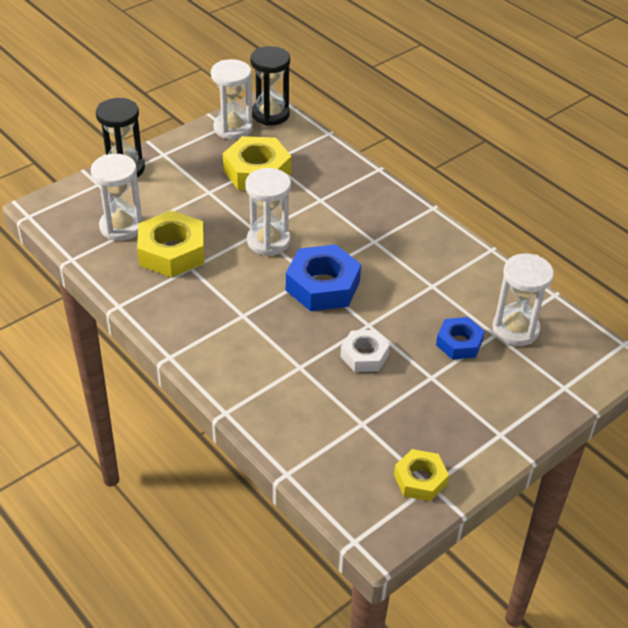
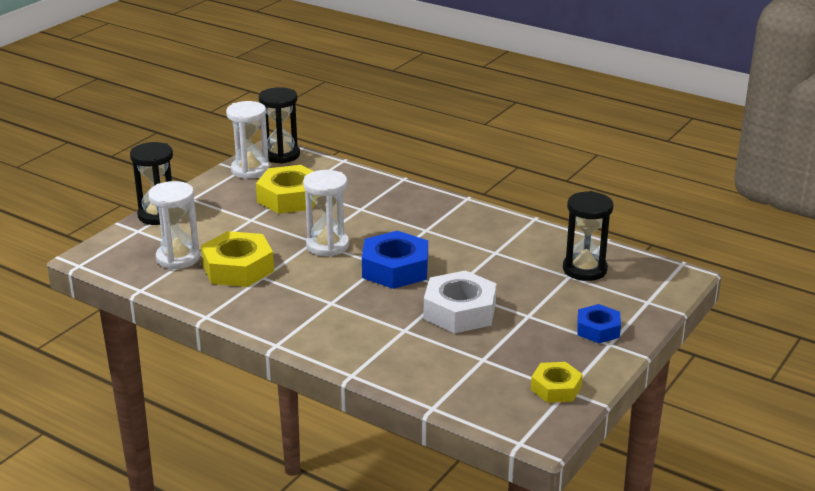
camera: 15 degrees left, 15 degrees down
(364, 355) = (459, 311): white nut -> white nut, size x1.66
(459, 343) = (540, 287): blue nut -> blue nut (598, 329)
(515, 329) = (584, 269): white hourglass -> black hourglass

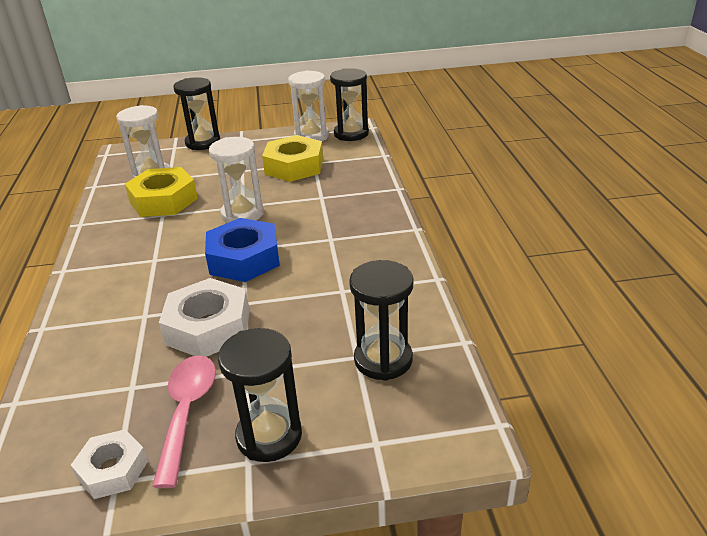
camera: 50 degrees right, 5 degrees up
(538, 348) = (187, 412): none -> pink spoon
(556, 388) = (112, 470): yellow nut -> white nut
(598, 329) = (269, 436): blue nut -> black hourglass

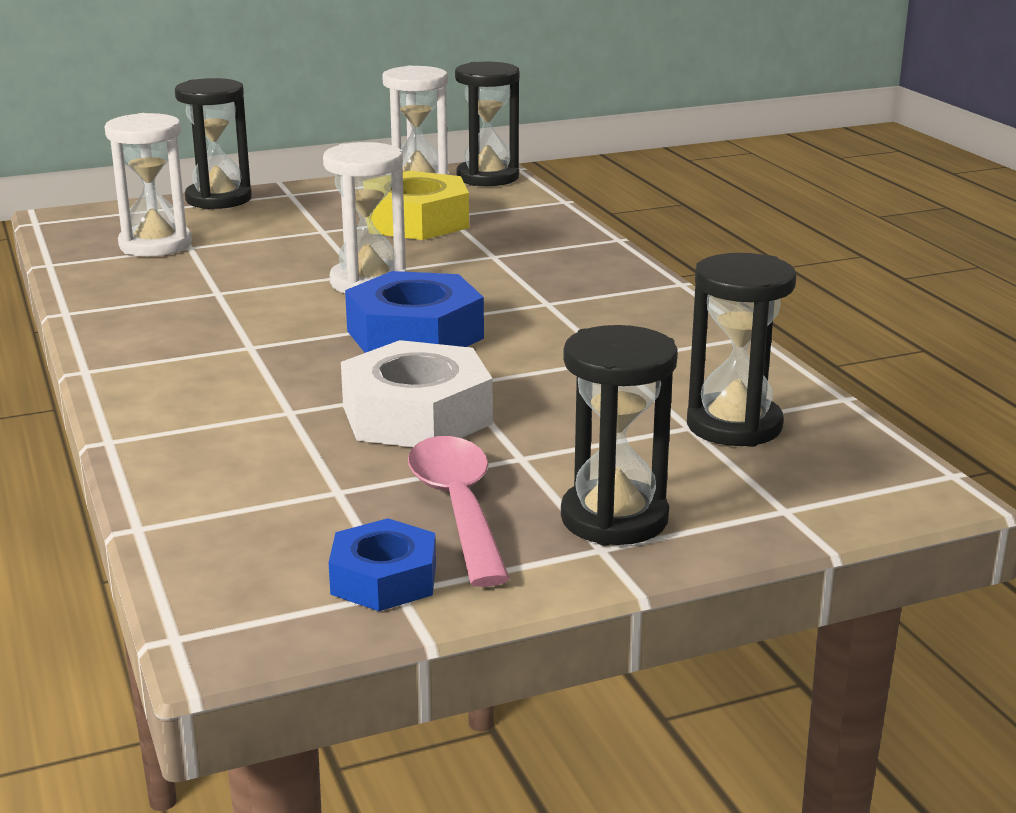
camera: 15 degrees left, 10 degrees down
(112, 470) = (384, 579): white nut -> blue nut
(163, 200) = (205, 274): yellow nut -> none

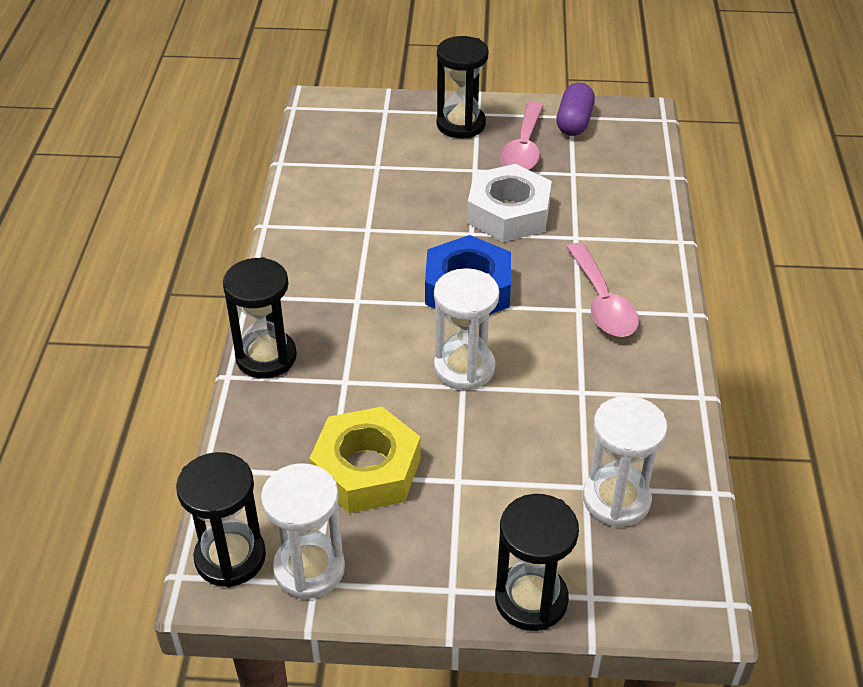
camera: 155 degrees left, 20 degrees up
(219, 357) = (602, 302): none -> pink spoon
(384, 579) = (574, 122): blue nut -> purple capsule
(734, 426) = (356, 160): black hourglass -> black hourglass (266, 357)

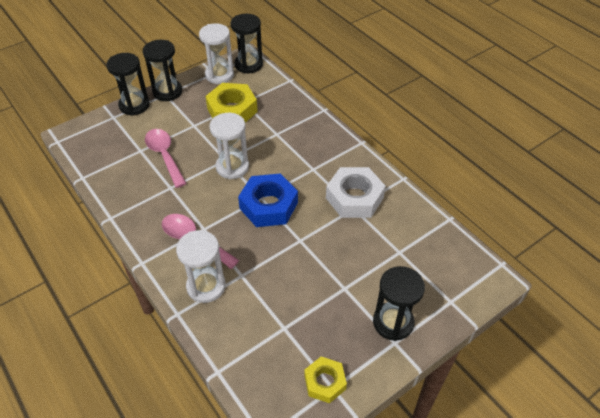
camera: 140 degrees right, 5 degrees up
(266, 357) = (319, 124): black hourglass -> black hourglass (167, 92)
(508, 213) = (293, 267): white nut -> white nut (354, 198)
(523, 148) = (334, 329): pink spoon -> pink spoon (165, 156)
(574, 122) = (325, 382): purple capsule -> yellow nut
(616, 499) = (124, 152): white hourglass -> white hourglass (206, 286)

